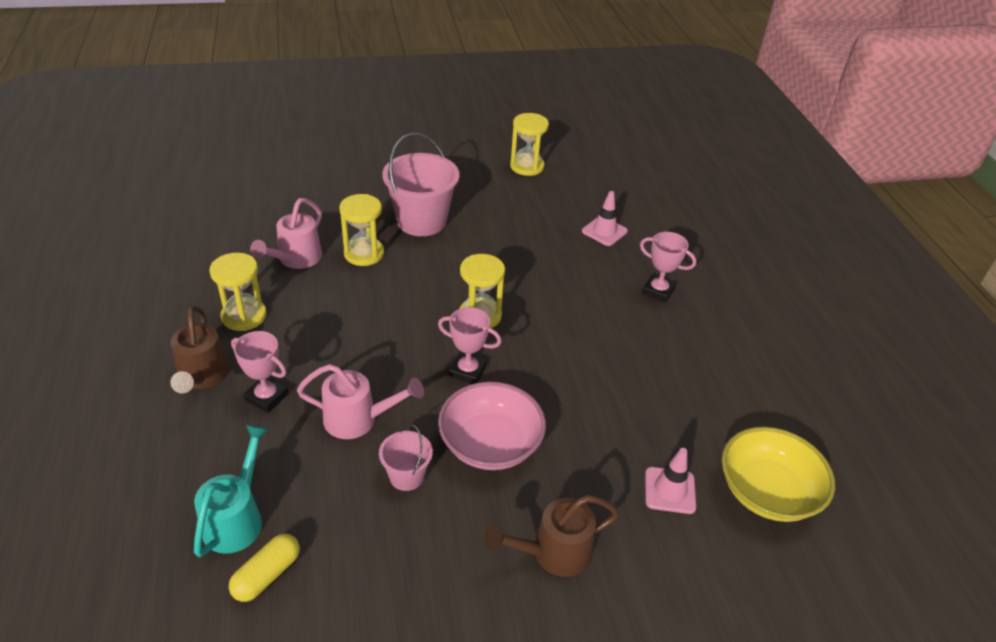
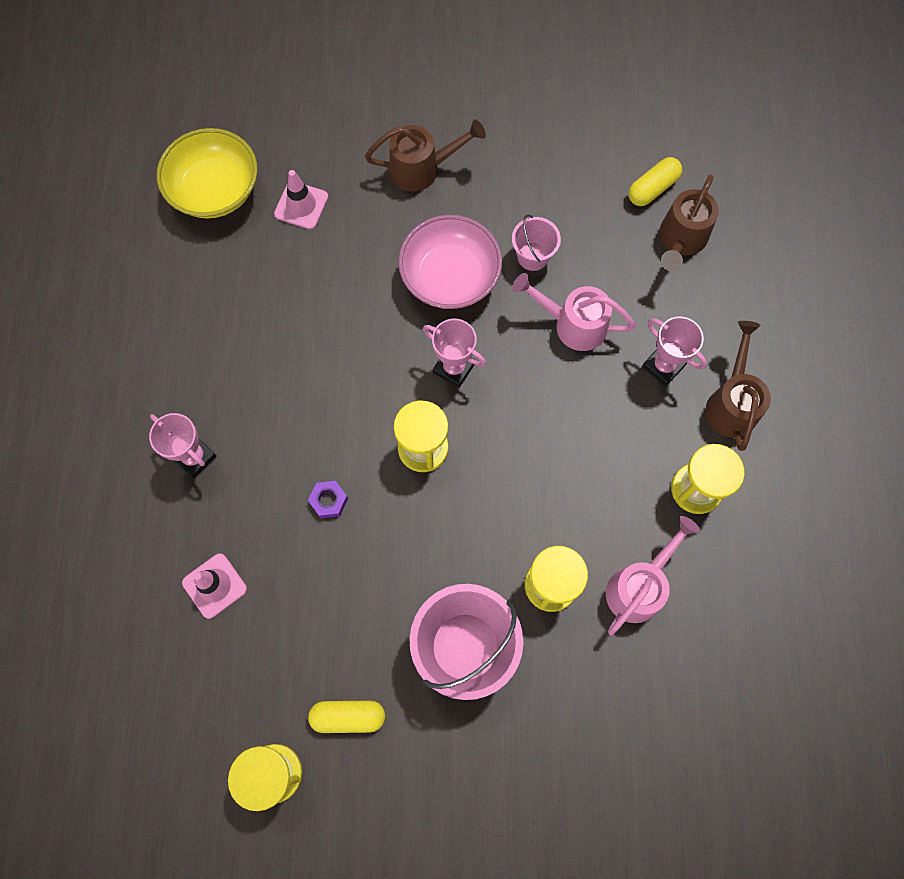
camera: 165 degrees left, 30 degrees up
(237, 518) = (680, 240): turquoise watering can -> brown watering can
(490, 188) = (348, 716): none -> yellow capsule
(544, 279) = (328, 501): none -> purple nut

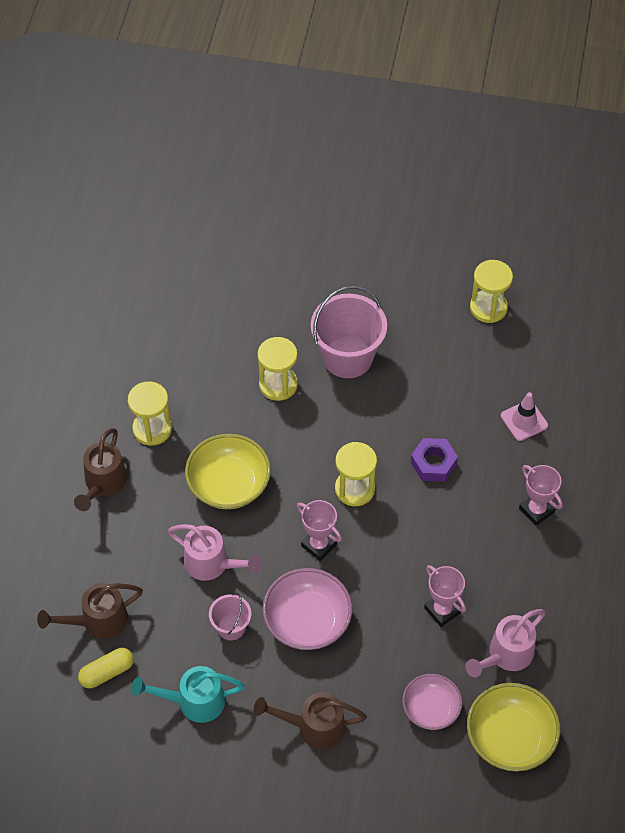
camera: 170 degrees left, 15 degrees down
(301, 205) = (431, 709): pink traffic cone -> pink bowl
(328, 501) = (433, 463): purple nut -> purple nut, size x1.55
(348, 716) = (435, 330): yellow capsule -> none
(552, 174) = (194, 701): none -> turquoise watering can
(579, 428) = (229, 484): none -> yellow bowl
(639, 586) = (215, 374): pink watering can -> pink watering can (506, 655)
(663, 366) = (148, 520): pink trophy -> pink trophy (442, 610)
(680, 240) = (98, 621): brown watering can -> brown watering can turned 150 degrees counterclockwise

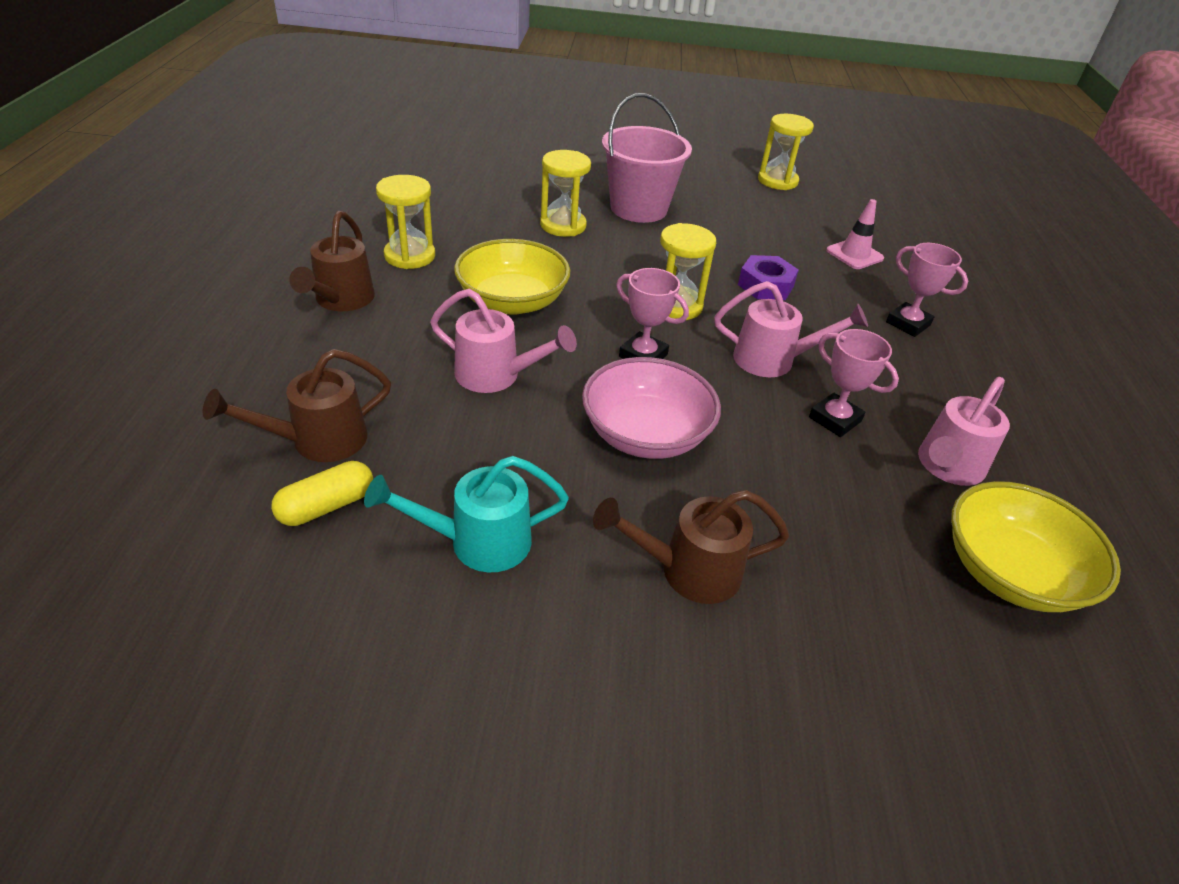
camera: 10 degrees left, 15 degrees down
(231, 627) = (531, 444): pink bucket -> none
(415, 550) = (773, 360): none -> pink watering can
(431, 709) = (869, 538): pink bowl -> none

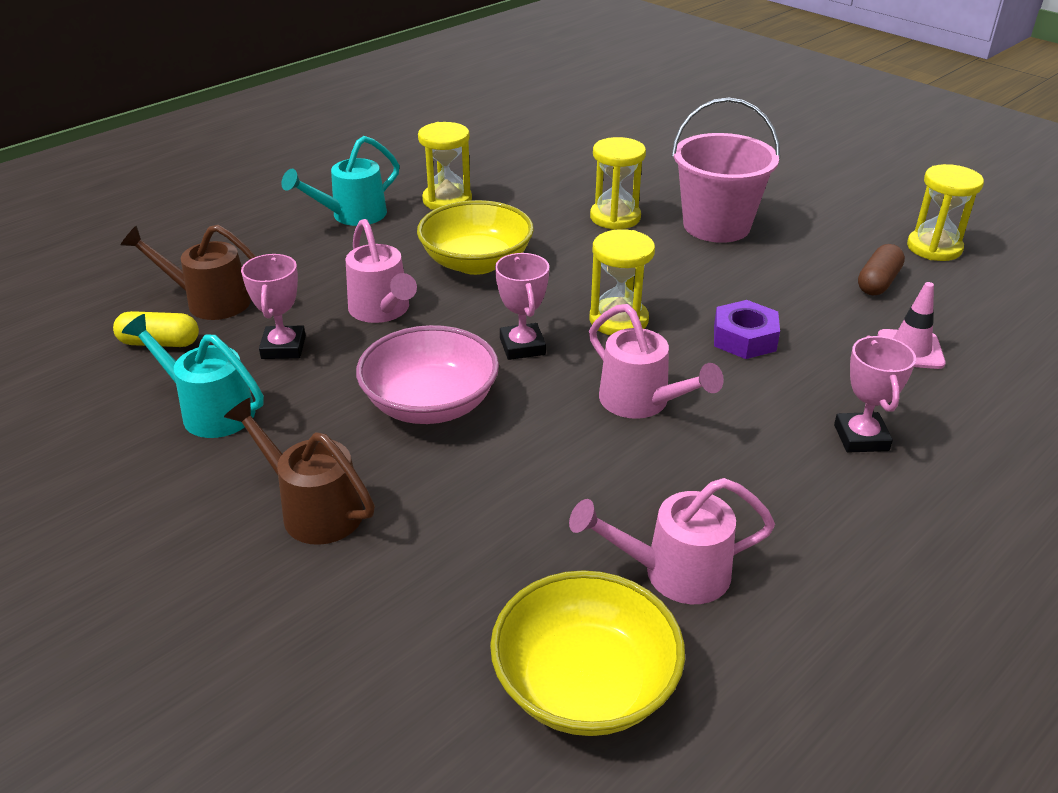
camera: 45 degrees right, 5 degrees down
(341, 300) = (352, 215): brown watering can -> turquoise watering can
(781, 215) = (878, 282): none -> brown capsule
(834, 419) = (622, 476): pink trophy -> pink trophy (283, 347)

